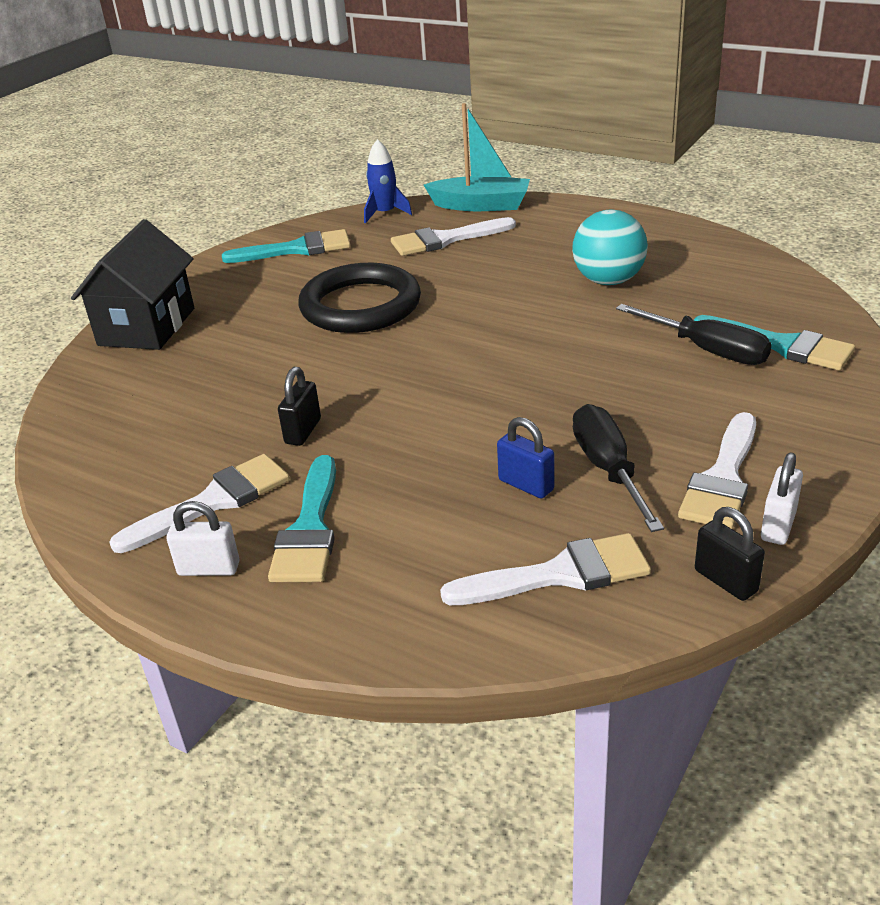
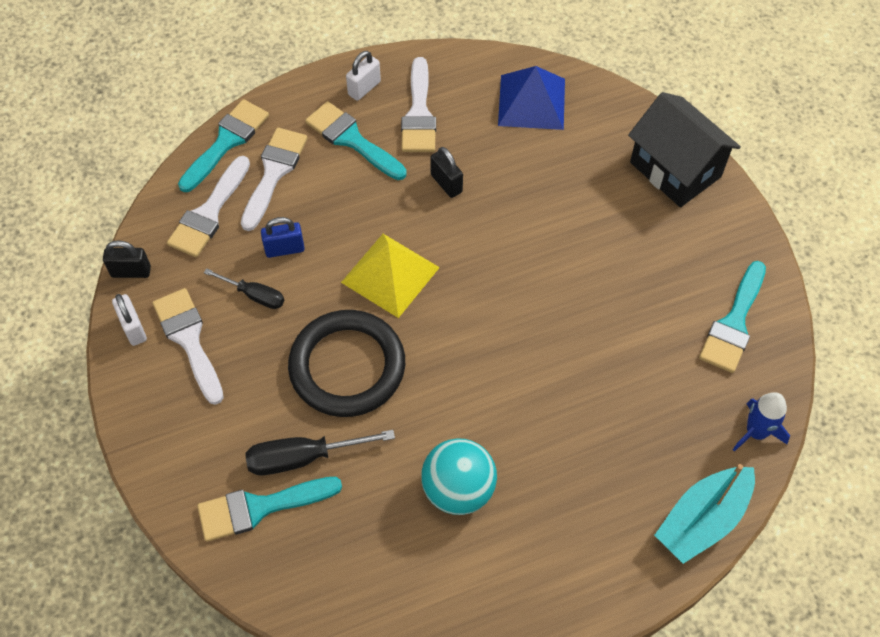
camera: 125 degrees right, 25 degrees up
(120, 436) = (532, 102): none -> blue pyramid
(360, 306) = (583, 304): black ring -> black ring (347, 366)
(434, 637) = (227, 142): none -> turquoise brush
(445, 239) = (650, 437): white brush -> white brush (274, 172)
(462, 405) = (390, 274): none -> yellow pyramid
(609, 470) = (254, 295): black screwdriver -> black screwdriver, size x0.64

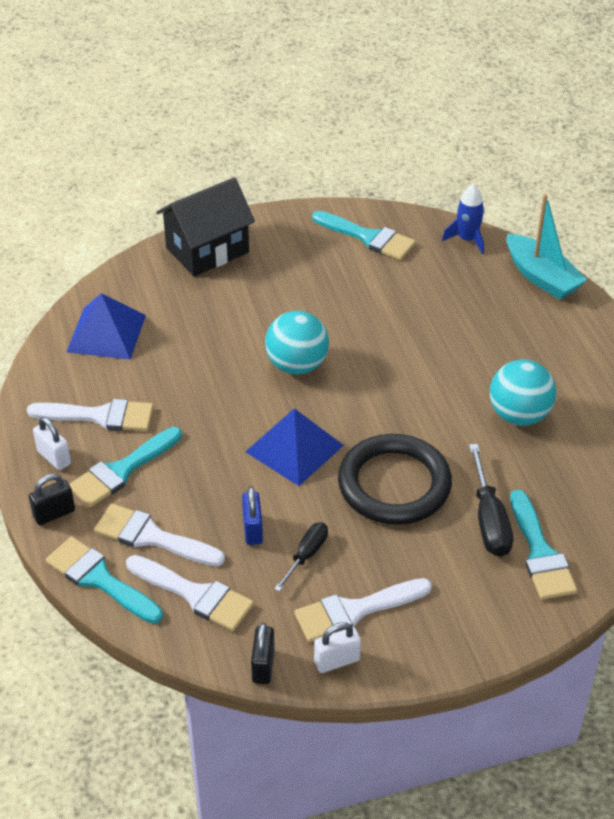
camera: 85 degrees left, 15 degrees down
(390, 274) = (294, 448): yellow pyramid -> blue pyramid
(446, 183) = (193, 401): black padlock -> black padlock (54, 514)
(509, 267) = (297, 365): none -> turquoise ball

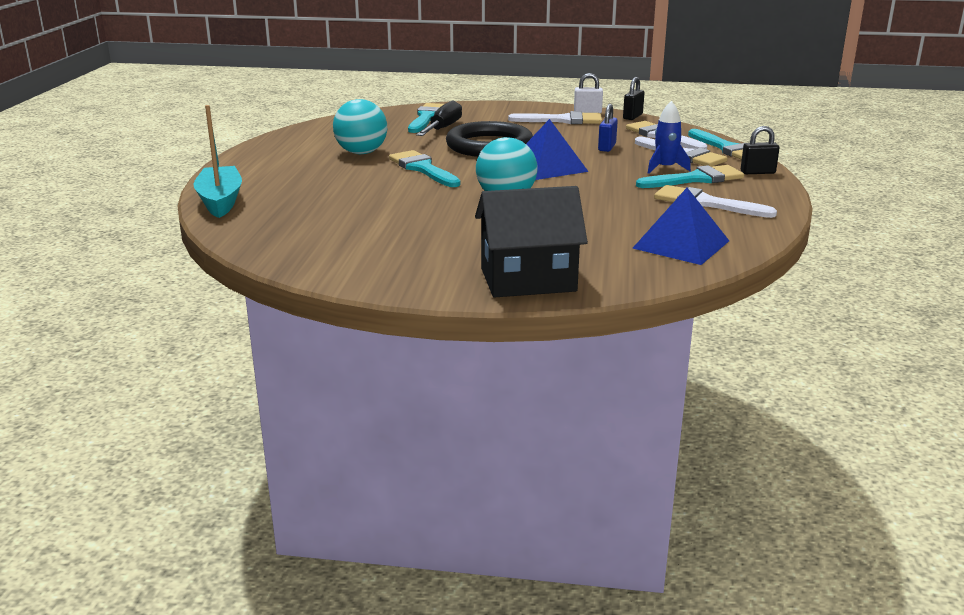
camera: 155 degrees left, 20 degrees down
(54, 457) = (753, 192): white padlock -> none
(306, 555) = (577, 136): black screwdriver -> none
(369, 237) = (337, 254): turquoise brush -> turquoise brush (422, 169)
(467, 239) = (241, 234): blue rocket -> blue rocket (665, 168)

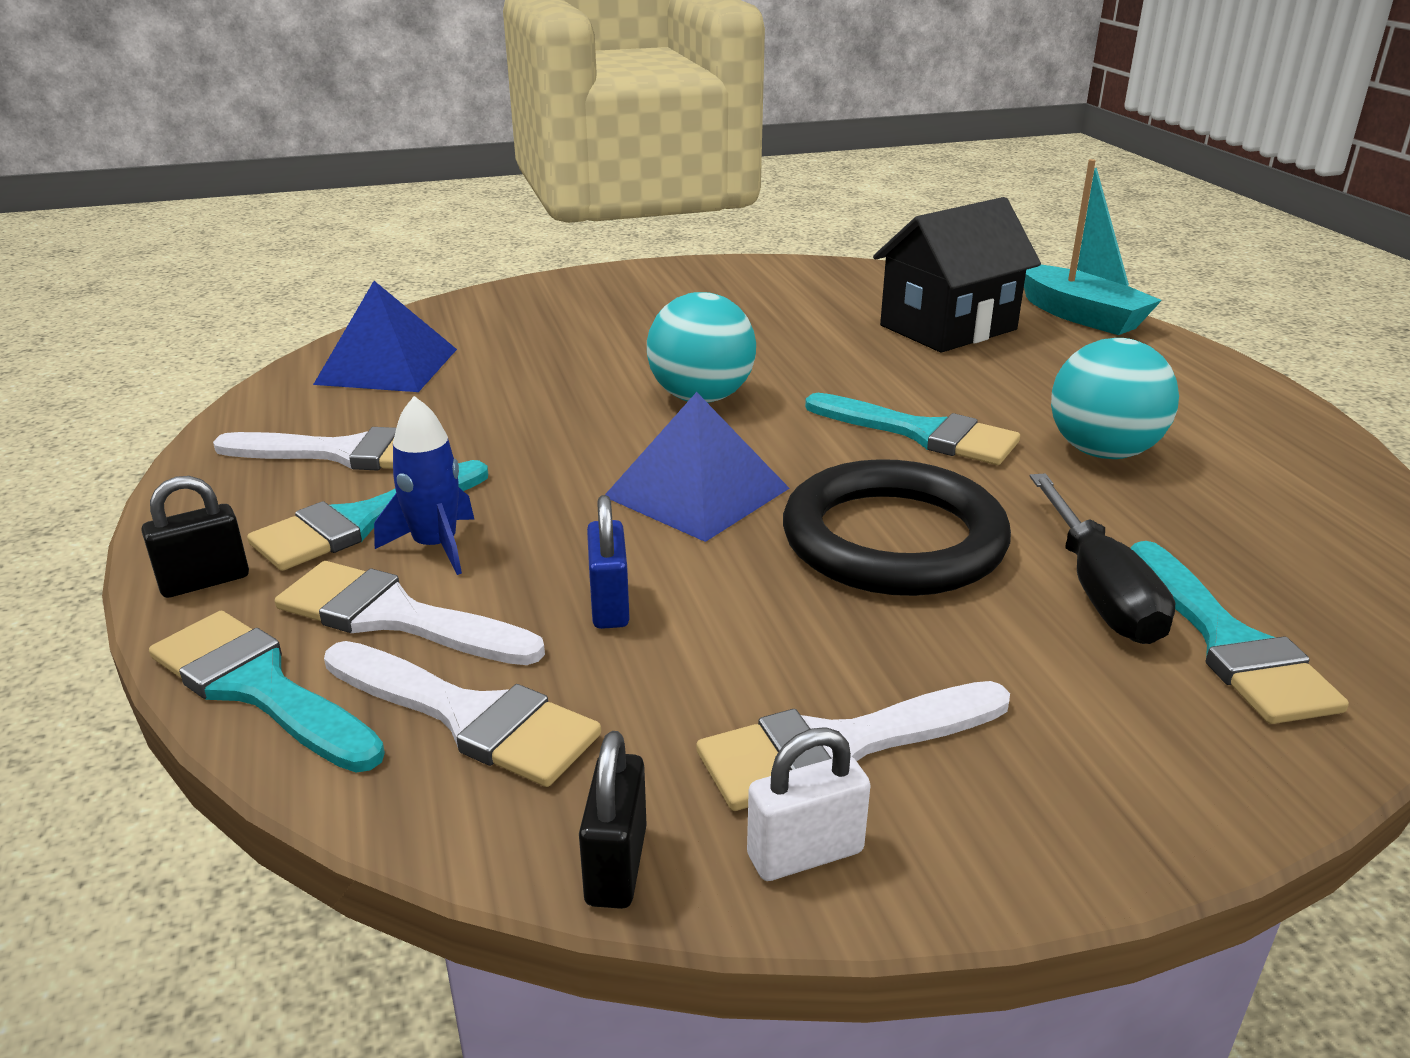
camera: 155 degrees right, 5 degrees up
(528, 280) = (565, 293): black house -> black house (948, 327)

